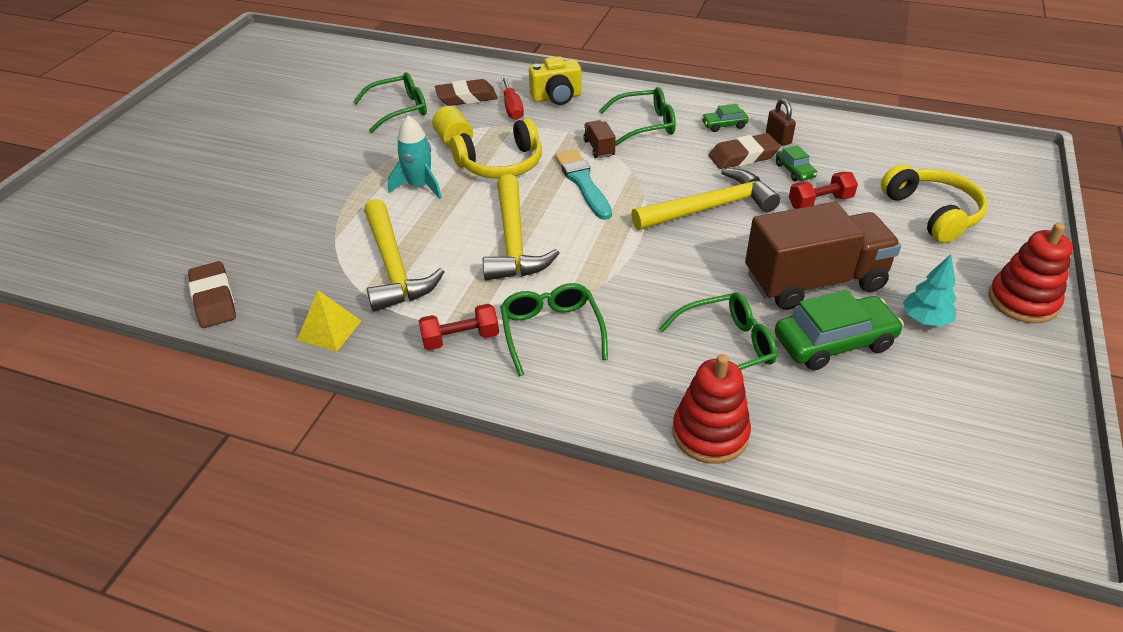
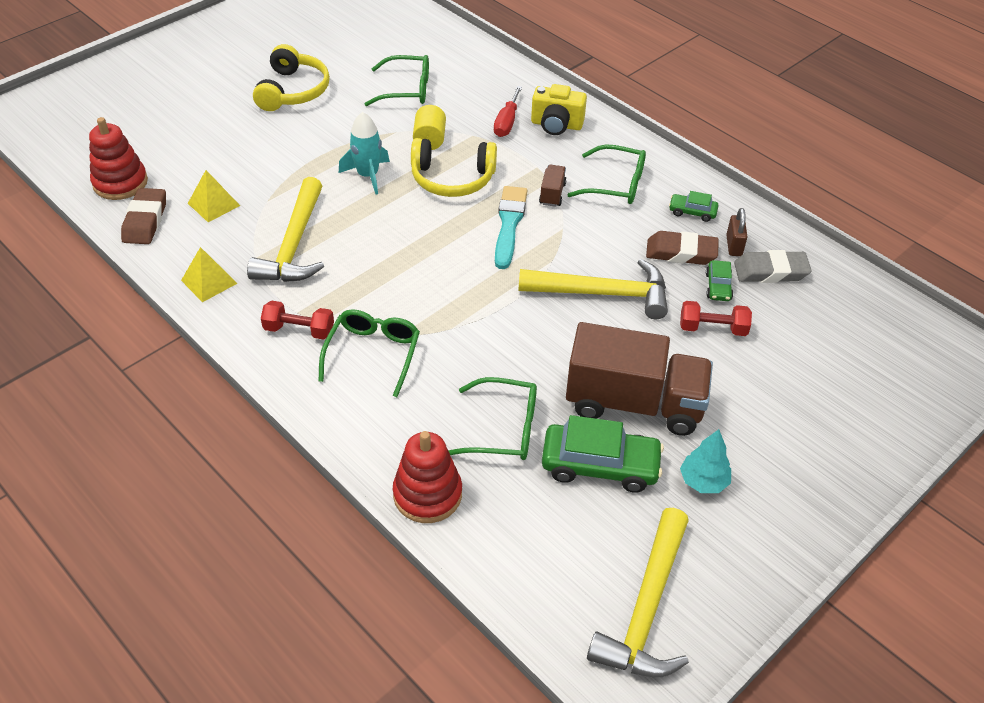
camera: 25 degrees right, 5 degrees up
(279, 260) = (213, 204): none -> yellow pyramid
(466, 97) = (474, 97): brown eraser -> none
(513, 241) = (406, 259): yellow hammer -> yellow hammer (646, 608)
(823, 147) = (770, 271): none -> grey eraser
(932, 213) = (815, 383): yellow headphones -> yellow headphones (293, 91)
(1022, 301) = (816, 505): red stacking toy -> red stacking toy (120, 183)

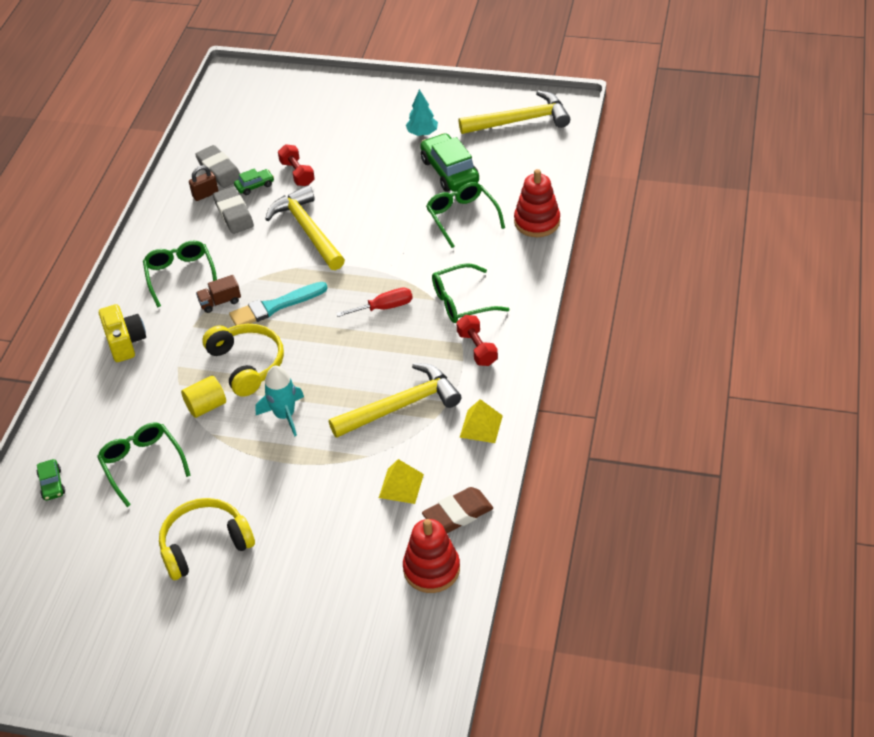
camera: 120 degrees left, 0 degrees up
(507, 122) = (144, 373): red screwdriver -> red screwdriver (384, 307)
(634, 403) = (391, 178): brown truck -> none
(681, 253) = (234, 214): brown eraser -> grey eraser
(692, 212) = (183, 226): green car -> green car (52, 484)

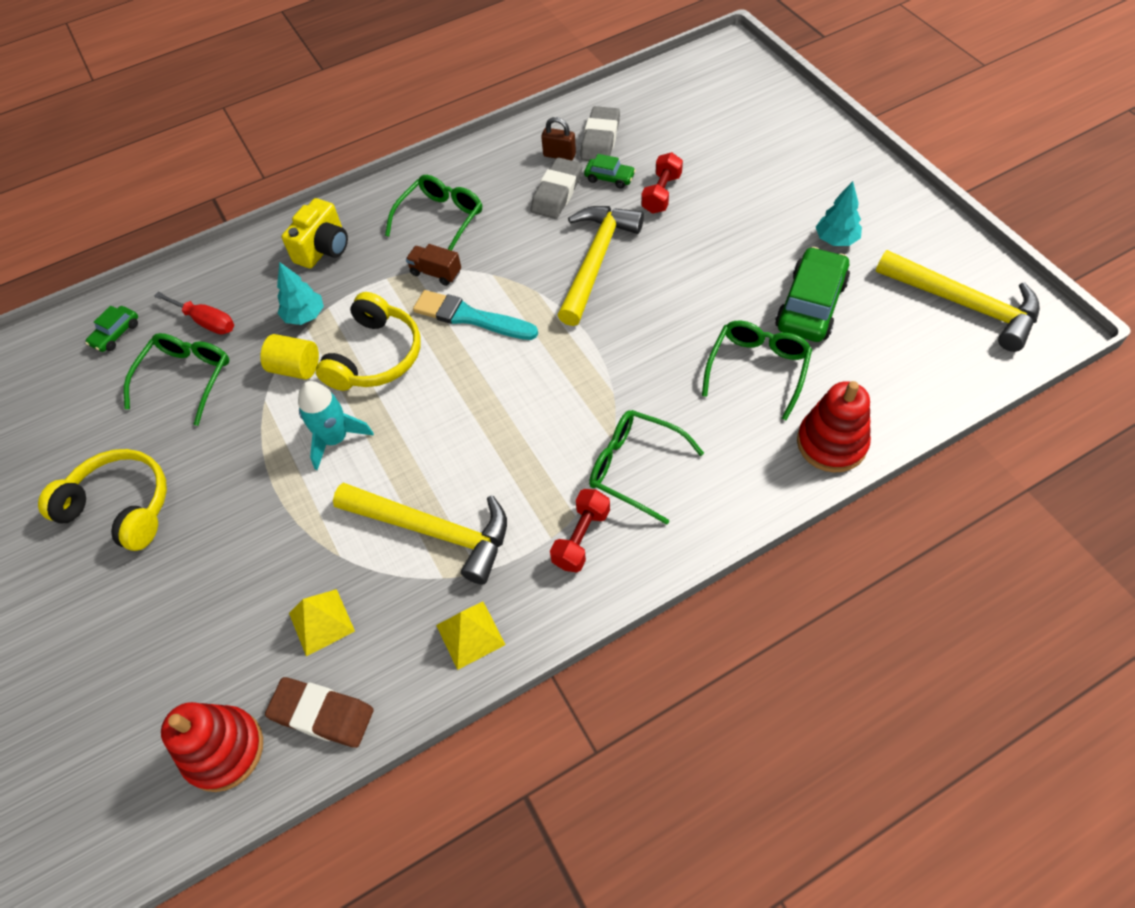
camera: 50 degrees right, 10 degrees up
(169, 380) = (305, 316): none -> turquoise tree
(384, 307) = (557, 405): red screwdriver -> red screwdriver (206, 322)

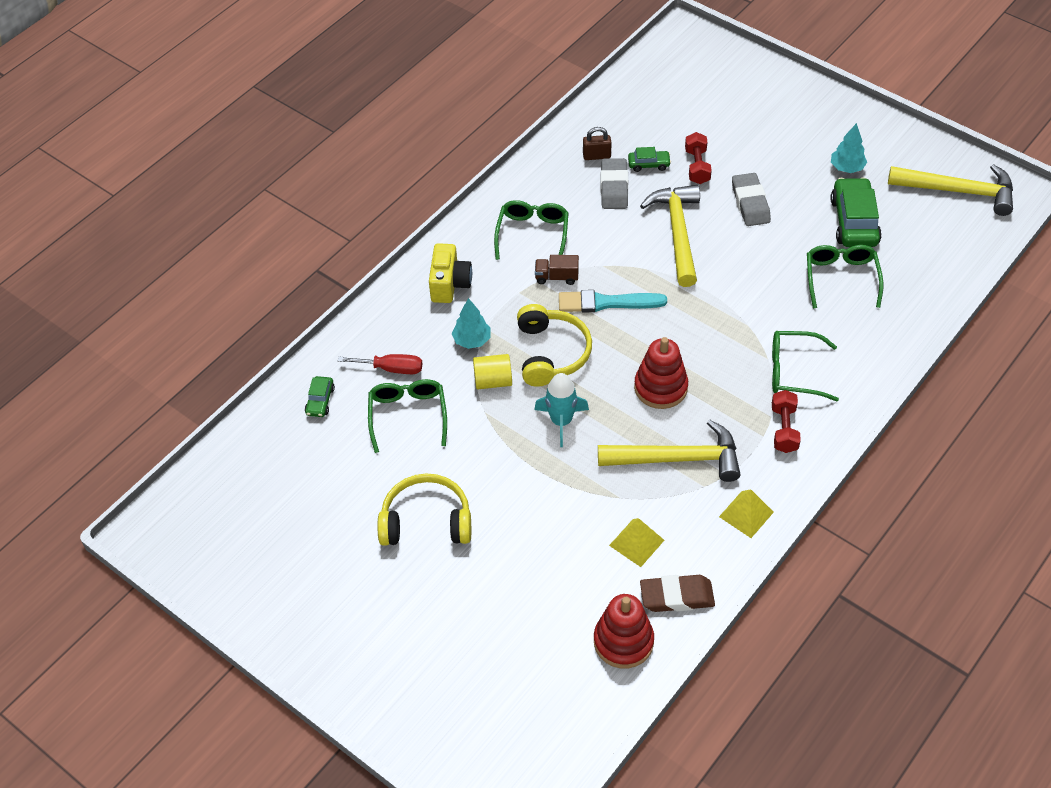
camera: 25 degrees left, 5 degrees down
(600, 139) = (622, 134): grey eraser -> grey eraser (750, 203)
(831, 443) = (917, 313): red stacking toy -> red stacking toy (660, 388)

